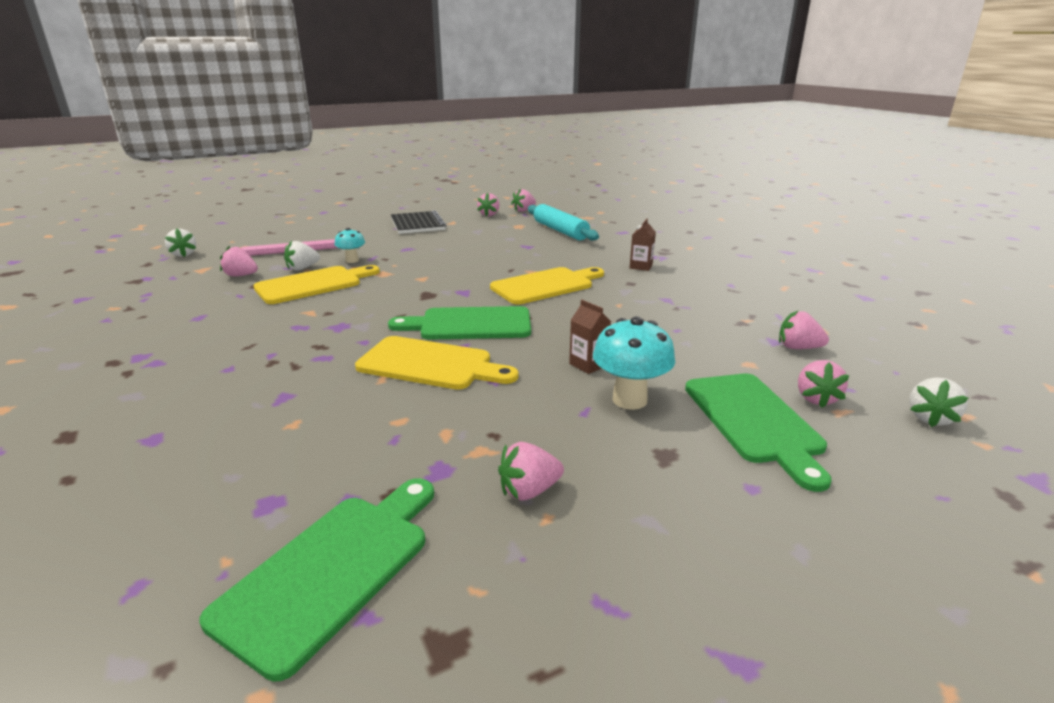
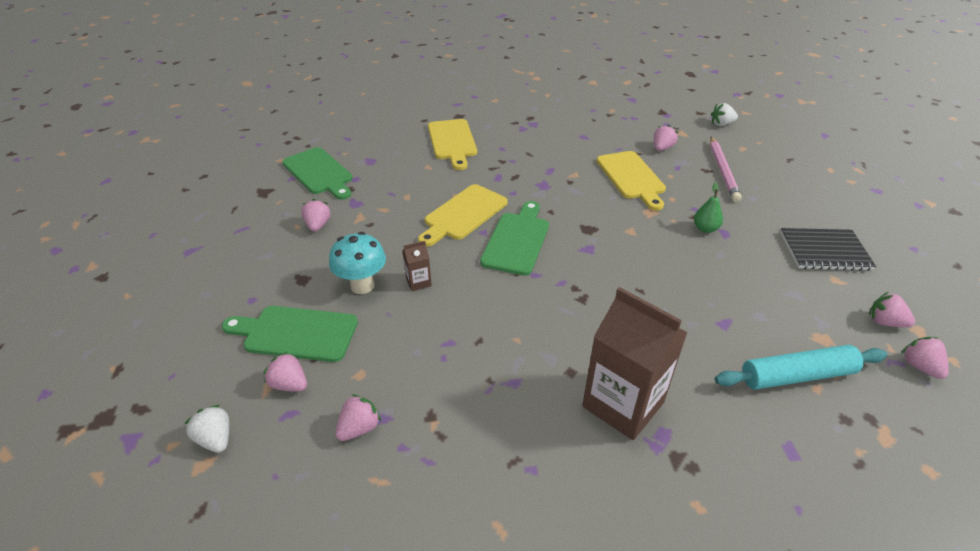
camera: 110 degrees right, 15 degrees up
(302, 268) = (673, 174): white strawberry -> none
(352, 260) = (690, 198): turquoise mushroom -> none
(404, 254) = (705, 229): none -> green pear
(546, 285) = (586, 303): yellow cutting board -> yellow cutting board (452, 142)
(641, 266) = (623, 404): brown carton -> brown carton, size x2.33

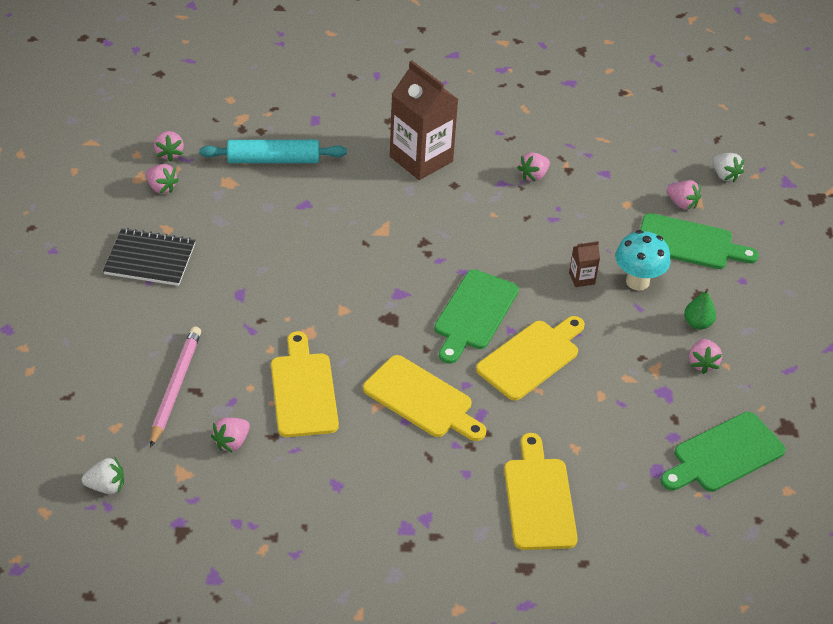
camera: 175 degrees left, 5 degrees up
(319, 173) = (724, 455): green cutting board -> green cutting board turned 90 degrees counterclockwise
(359, 428) = (621, 169): pink strawberry -> pink strawberry (533, 176)
(543, 181) = (422, 399): none -> yellow cutting board
(705, 229) = (258, 302): green pear -> green pear (697, 323)

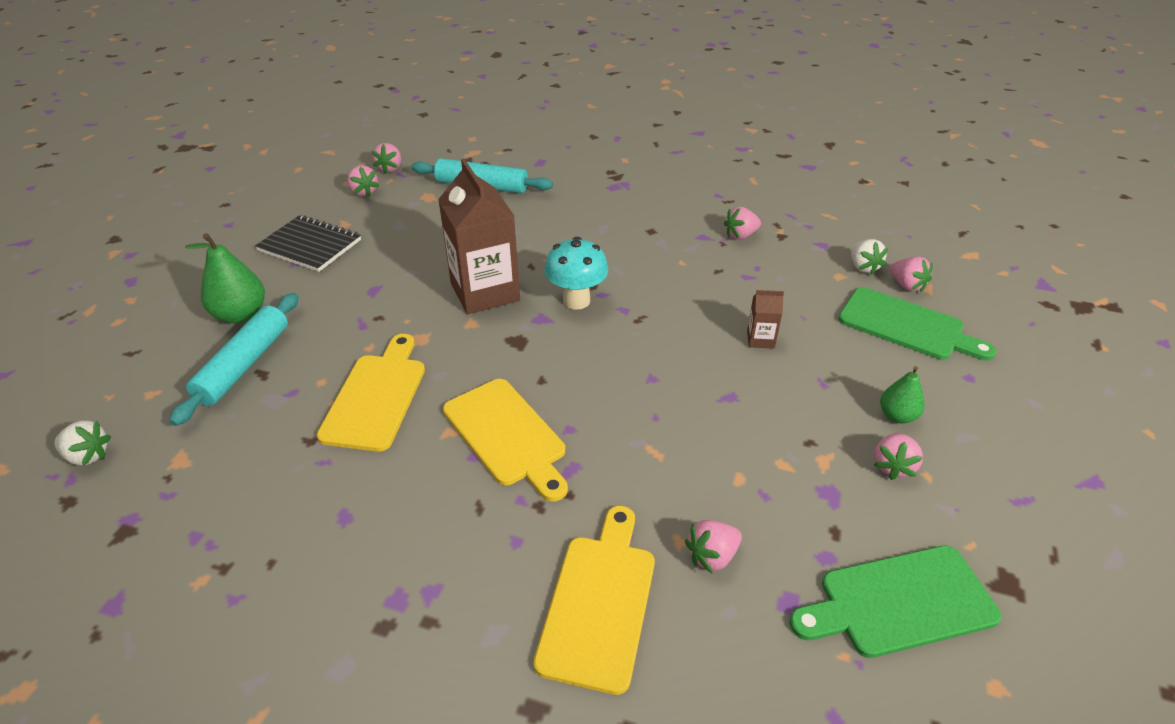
camera: 20 degrees right, 5 degrees down
(137, 342) = (240, 315): none -> green pear
(175, 387) = (244, 365): pink pencil -> turquoise rolling pin
(232, 442) = (259, 437): pink strawberry -> pink strawberry (712, 556)
(421, 159) = (627, 205): brown carton -> brown carton (485, 292)
(474, 314) = (616, 353): green cutting board -> none
(531, 357) = (664, 414): yellow cutting board -> none
(637, 281) = (829, 355): turquoise mushroom -> turquoise mushroom (576, 301)
(724, 175) = (965, 266): white strawberry -> white strawberry (863, 267)

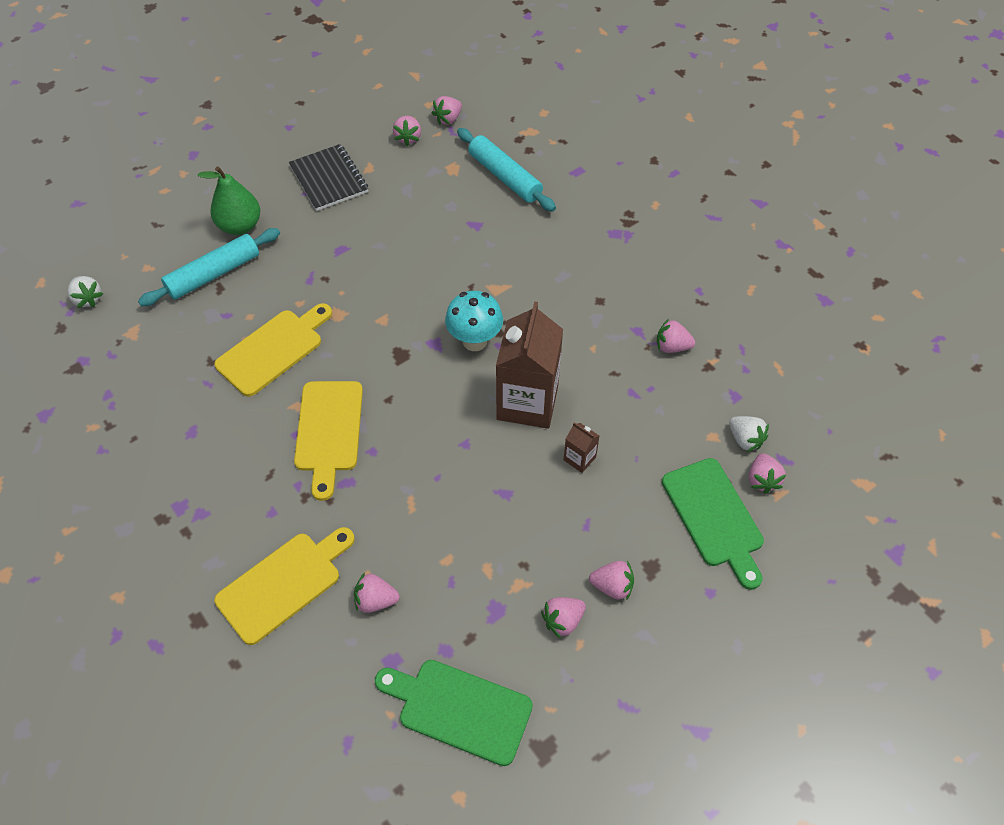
camera: 35 degrees right, 15 degrees up
(485, 292) = (415, 295): brown carton -> brown carton (527, 402)
(863, 267) = (745, 439): white strawberry -> white strawberry turned 60 degrees counterclockwise
(897, 416) = (612, 586): green pear -> pink strawberry

